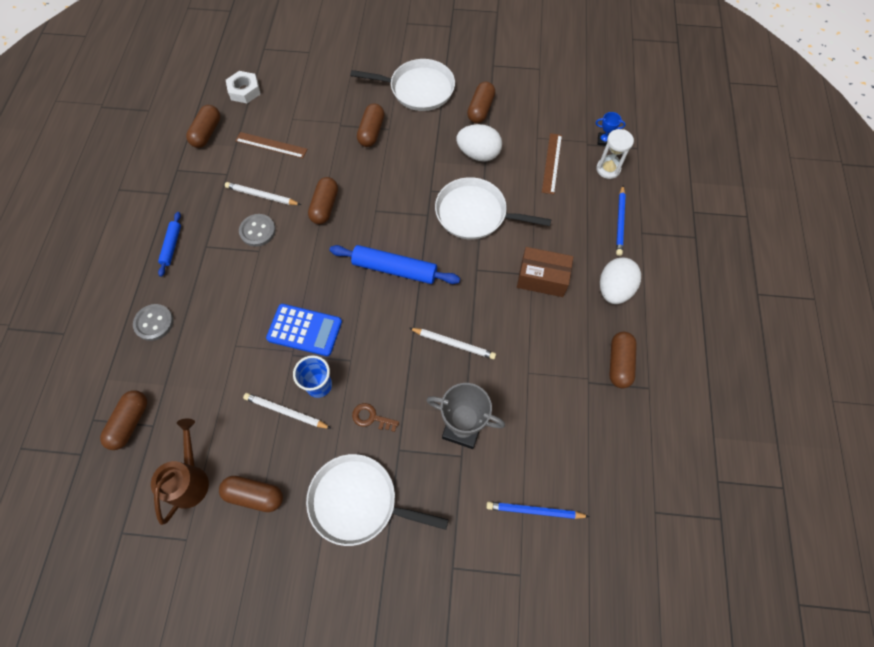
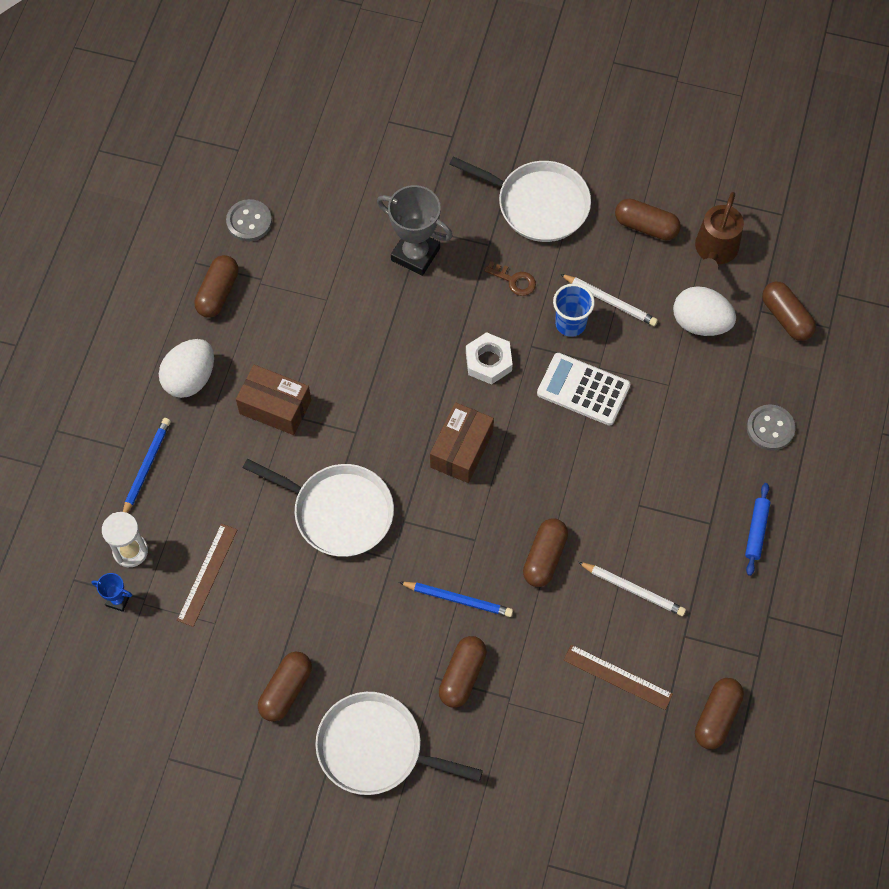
camera: 170 degrees left, 0 degrees up
(130, 422) = (786, 317): brown capsule -> brown capsule turned 60 degrees counterclockwise
(244, 90) = (659, 794): white nut -> white nut (488, 361)
(257, 231) = (639, 534): grey button -> grey button (249, 221)
(304, 330) = (583, 390): blue calculator -> white calculator
(394, 269) = (461, 449): blue rolling pin -> brown box
(454, 344) = (405, 345): white pencil -> none
(478, 154) = (309, 608): white egg -> white egg (700, 323)
(534, 511) = (359, 169): blue pencil -> blue pencil (458, 599)

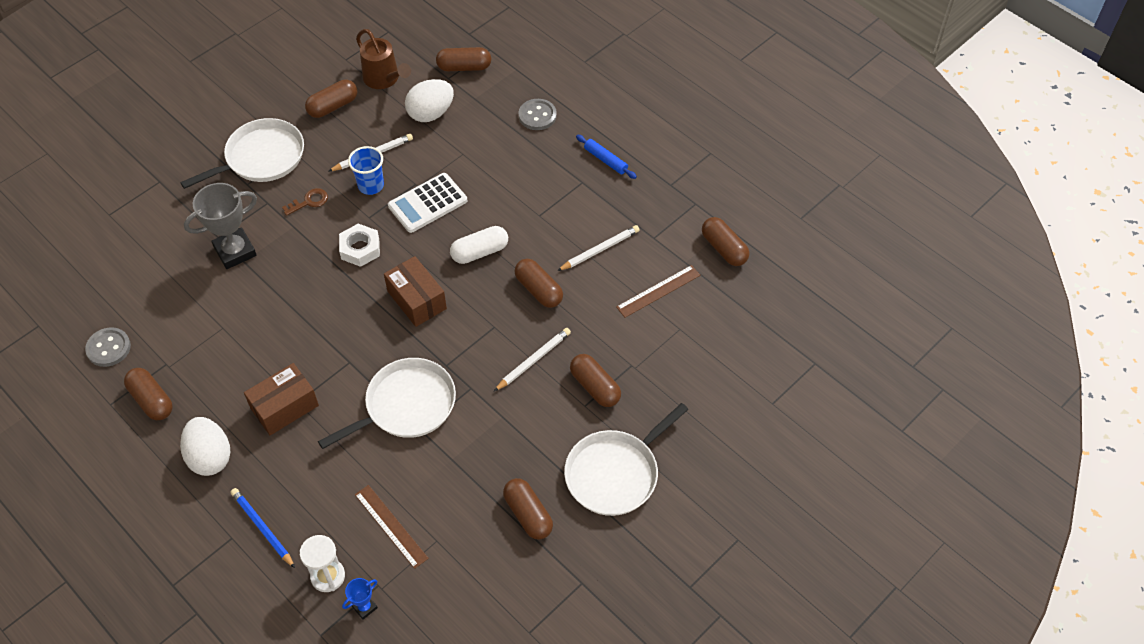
camera: 60 degrees left, 10 degrees down
(458, 599) = (533, 360): blue pencil -> white pencil
(555, 474) = (480, 252): none -> white capsule

